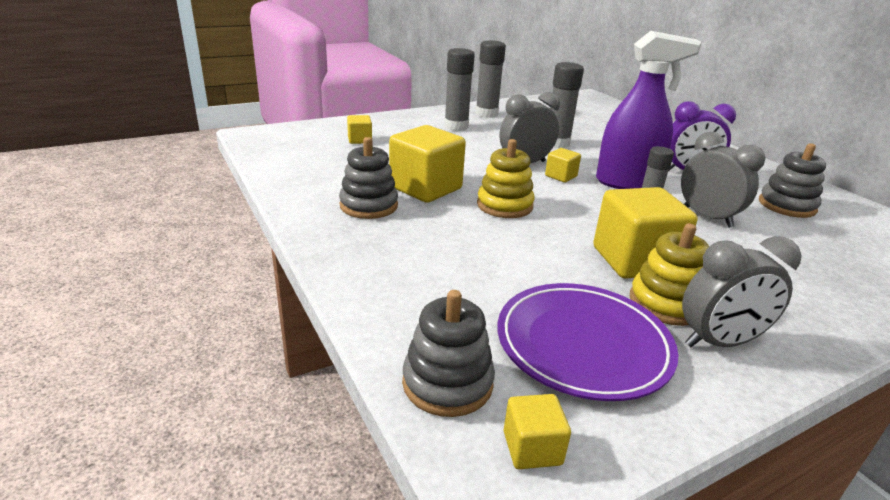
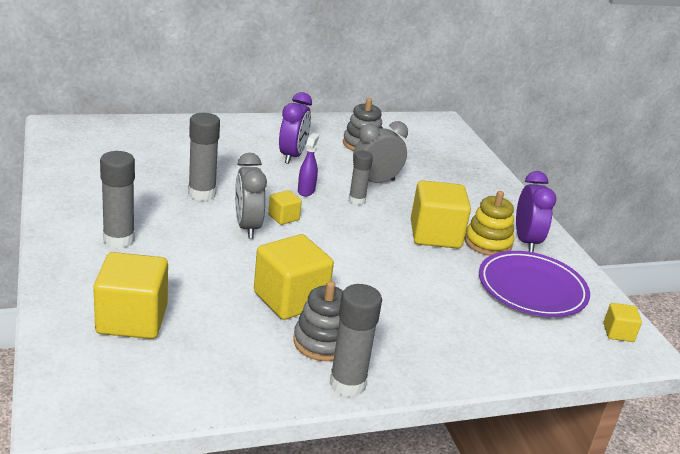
camera: 80 degrees left, 0 degrees up
(359, 140) = (132, 319): yellow cube -> yellow cube, size x2.05
(447, 383) = (572, 350): grey stacking toy -> none
(486, 114) = (84, 208): grey glue stick -> grey glue stick (347, 384)
(504, 205) = (338, 264): yellow stacking toy -> none
(627, 182) = (306, 190): purple spray bottle -> purple spray bottle, size x0.46
(719, 342) = (526, 241): grey clock -> purple clock

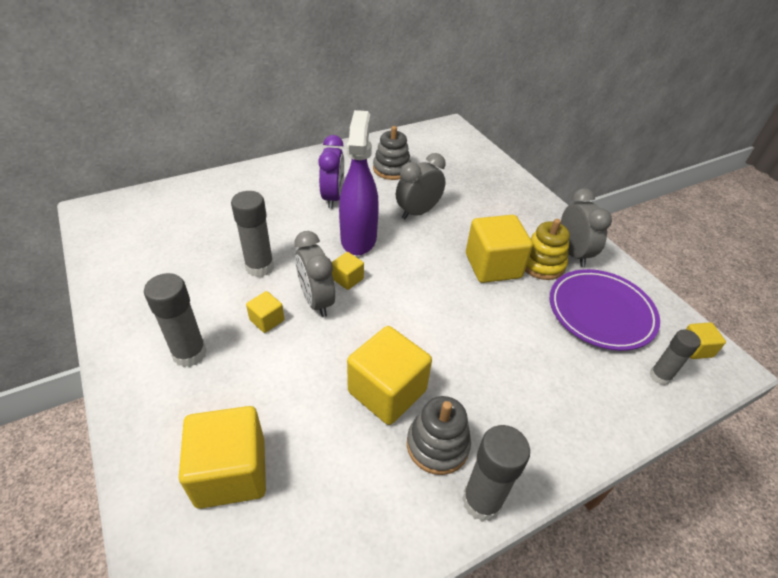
camera: 10 degrees left, 15 degrees up
(196, 231) = (267, 320): none -> yellow cube
(306, 190) = (358, 238): purple spray bottle -> purple spray bottle, size x2.17
(357, 200) = (408, 239): grey glue stick -> grey glue stick (660, 376)
(526, 241) = (573, 253): purple clock -> grey clock

